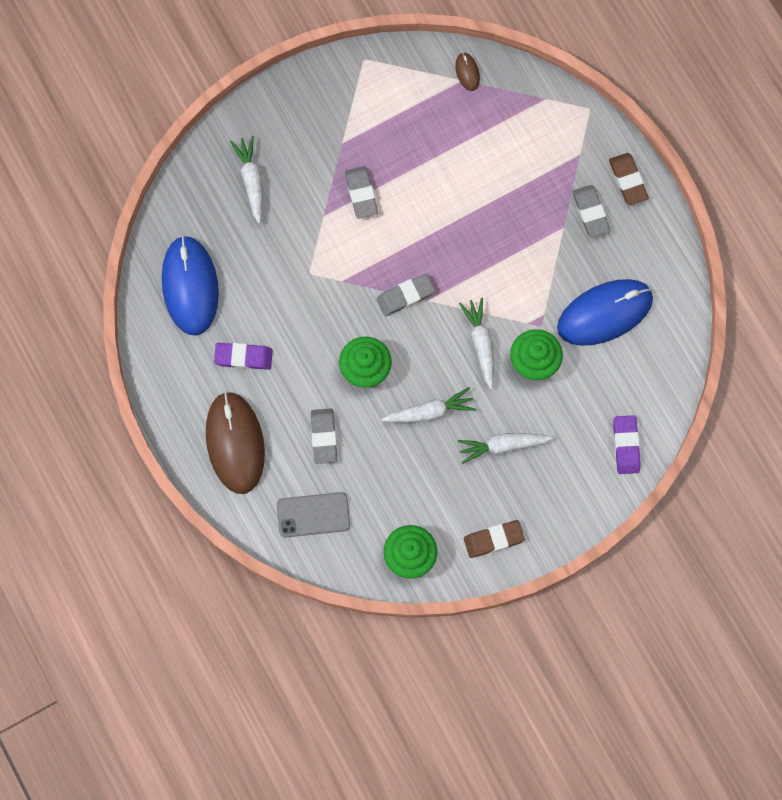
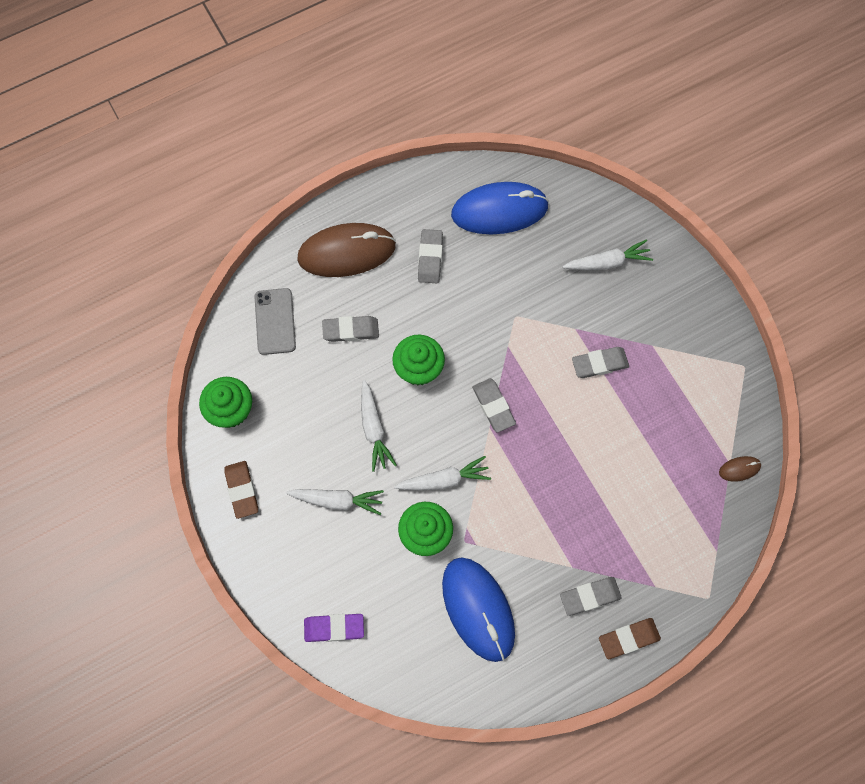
camera: 90 degrees right, 5 degrees down
(243, 357) = (430, 258): purple eraser -> grey eraser
(503, 446) = (337, 500): white carrot -> white carrot turned 105 degrees clockwise

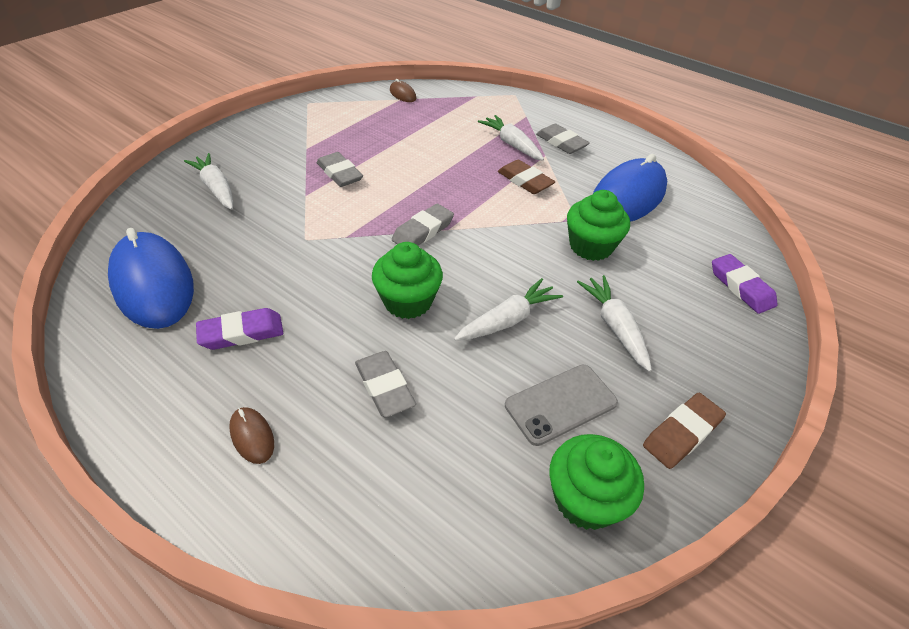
camera: 115 degrees left, 25 degrees down
(275, 321) = (410, 495): grey phone -> grey phone (561, 404)
(346, 252) = (252, 436): brown mouse -> brown mouse, size x0.41
(430, 258) = (241, 333): grey eraser -> purple eraser
(444, 480) = (526, 247): white carrot -> white carrot (512, 144)
(628, 638) = (576, 121): brown eraser -> brown eraser (525, 181)

